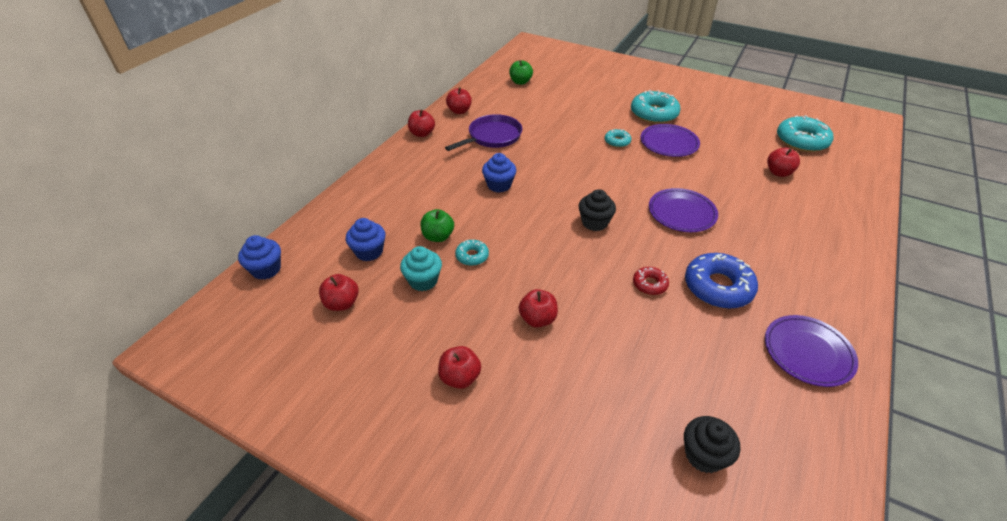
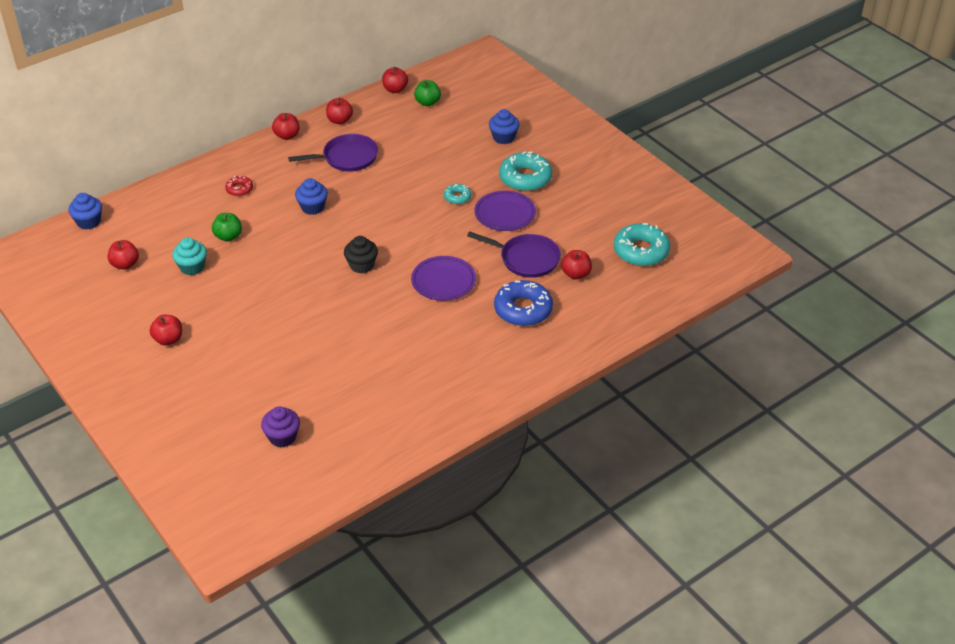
camera: 25 degrees right, 0 degrees up
(369, 252) = (169, 232): blue cupcake -> blue cupcake (503, 137)
(472, 256) = (242, 260): turquoise donut -> none
(537, 319) = (251, 321): red apple -> red apple (395, 89)
(649, 284) = (356, 326): red donut -> red donut (239, 189)
(704, 455) = (282, 437): black cupcake -> purple cupcake
(718, 287) = (407, 346): blue donut -> blue donut (523, 309)
(727, 173) = (526, 259): none -> purple pan
(807, 353) = (422, 410): purple plate -> none

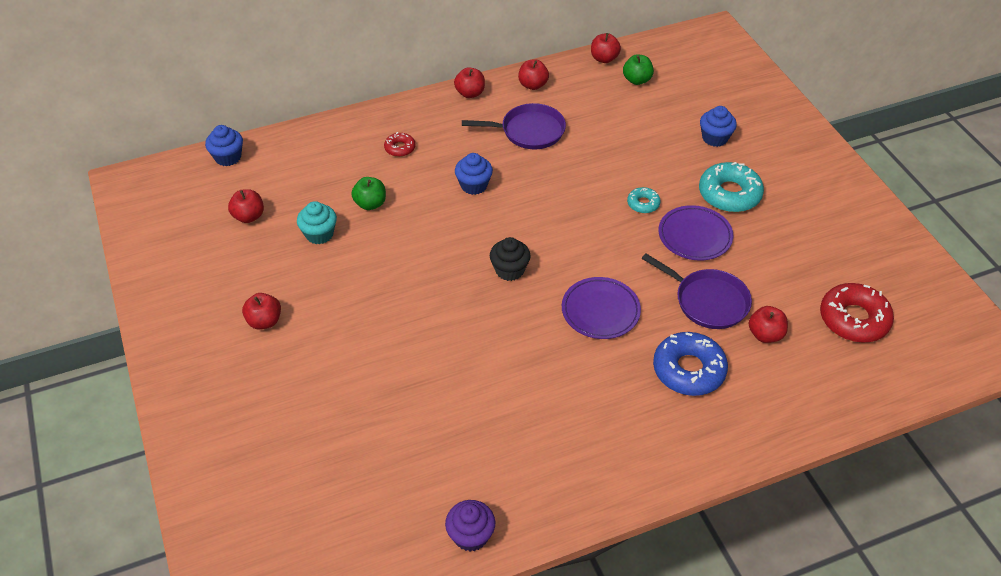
camera: 15 degrees right, 5 degrees up
(282, 437) = (353, 484): purple cupcake -> purple cupcake (471, 535)
(641, 251) = (853, 319): turquoise donut -> red donut

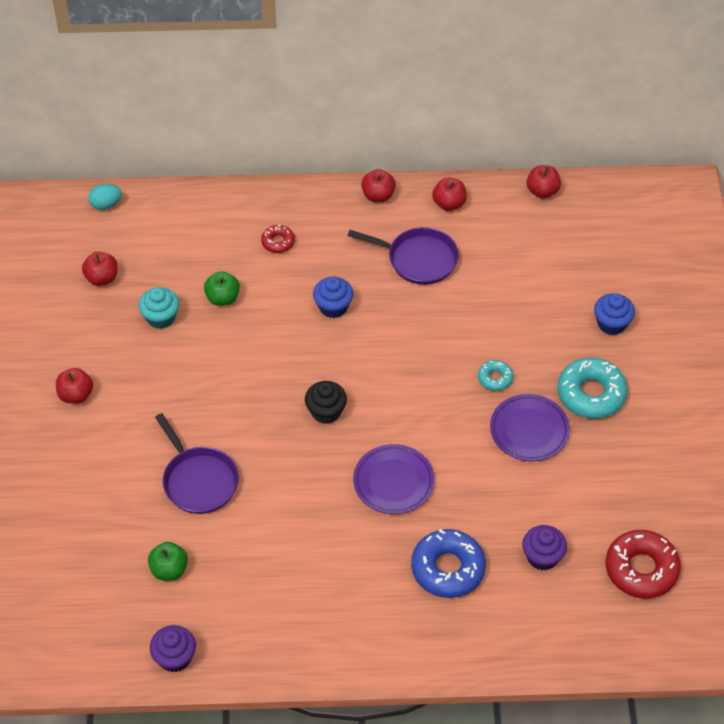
camera: 20 degrees right, 5 degrees up
(228, 157) = (106, 204): blue cupcake -> turquoise egg
(637, 80) = (564, 228): green apple -> green apple (169, 569)
(708, 301) = (504, 505): purple pan -> purple pan (199, 481)
(765, 334) = (542, 557): red apple -> purple cupcake

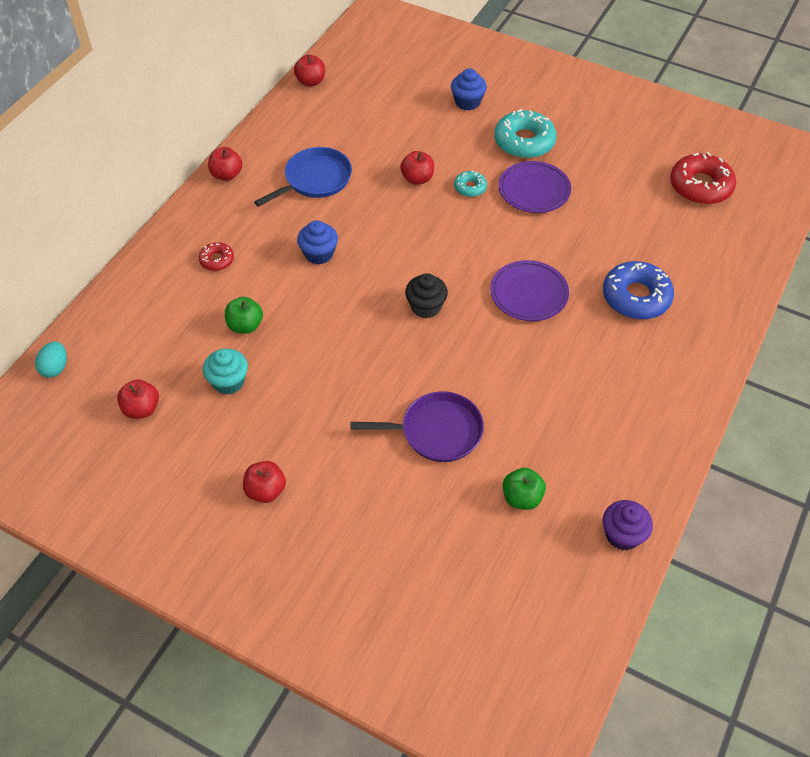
camera: 60 degrees left, 0 degrees up
(419, 259) = (315, 179): purple pan -> blue pan
(449, 204) = (275, 137): red apple -> red apple (417, 179)
(542, 557) = (658, 235): purple cupcake -> none

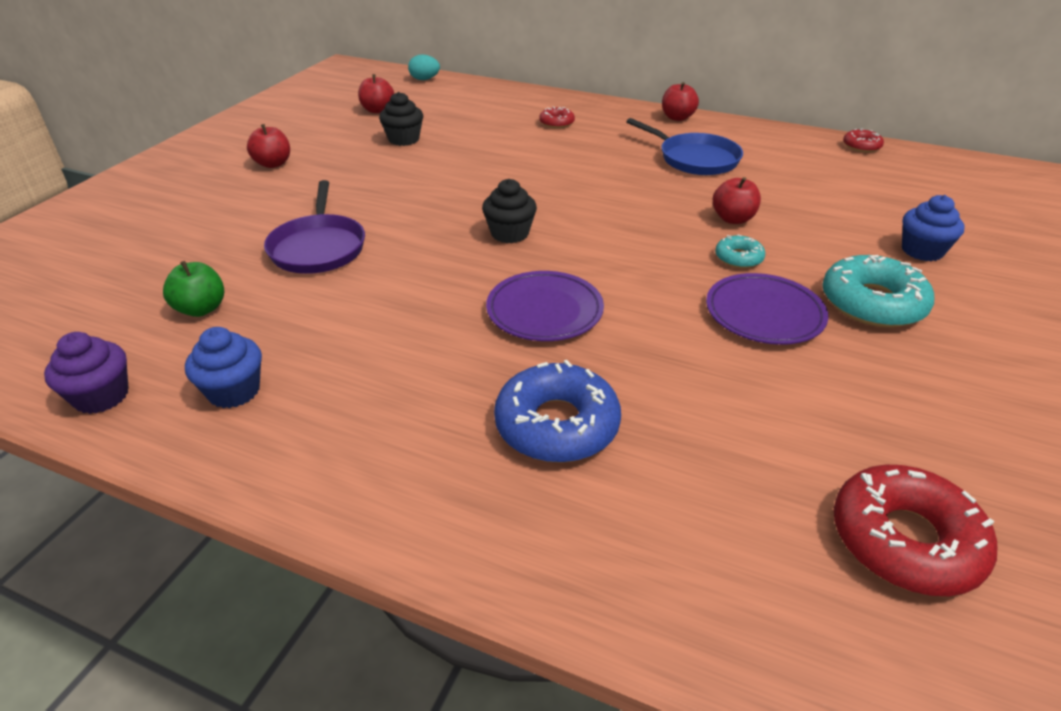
camera: 85 degrees right, 15 degrees down
(228, 381) = (404, 139): turquoise cupcake -> black cupcake
(245, 325) = (473, 141): green apple -> none
(311, 82) = (861, 146): red apple -> red donut
(319, 254) = (579, 168): blue cupcake -> blue cupcake (234, 391)

